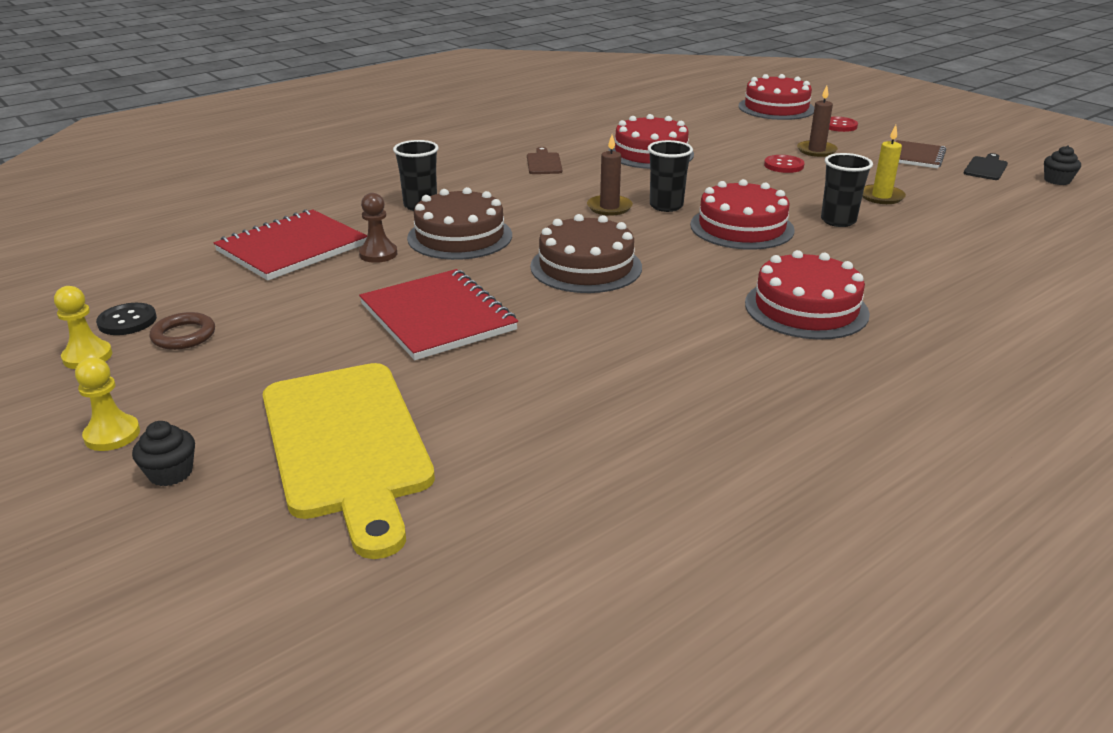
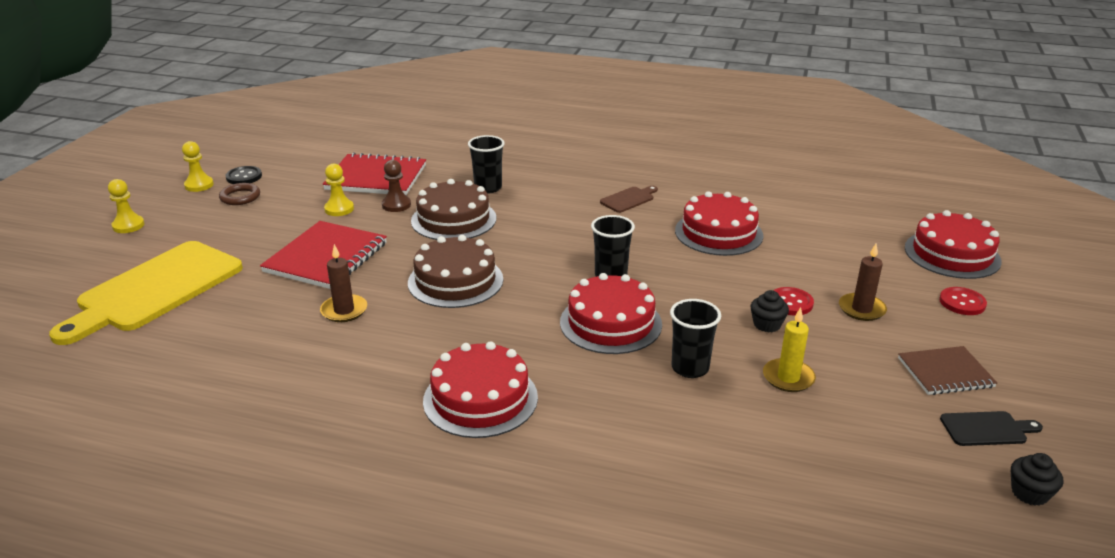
camera: 55 degrees right, 0 degrees up
(170, 473) = (102, 255): black cupcake -> black cupcake (767, 324)
(332, 284) = (339, 209): none -> yellow pawn
(609, 207) = (575, 254): brown candle -> brown candle (344, 310)

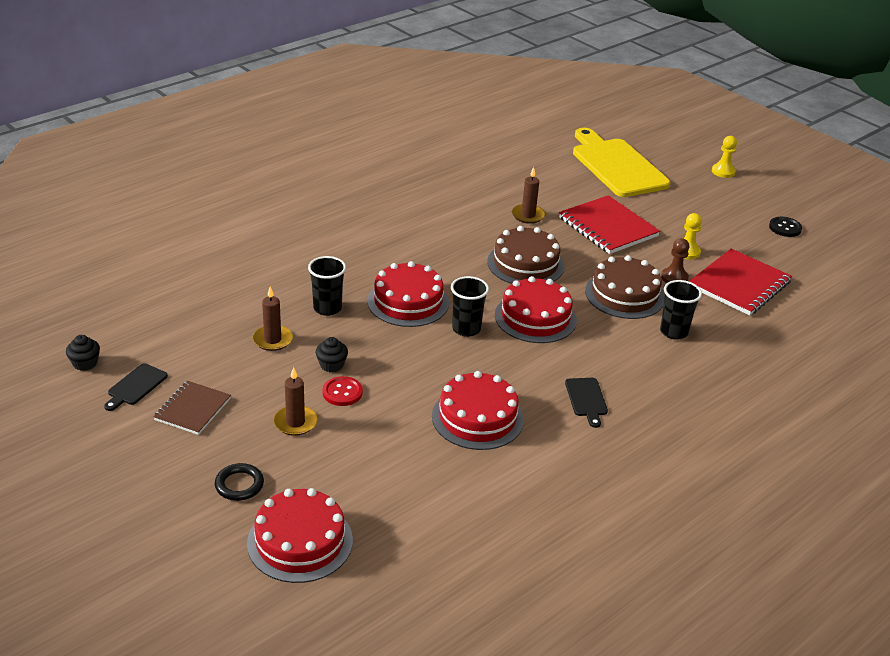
camera: 120 degrees right, 5 degrees up
(199, 185) = (780, 207): yellow pawn -> none
(240, 197) = (743, 218): brown ring -> none
(480, 399) = (386, 229): red cake -> red cake (535, 317)
(628, 199) = (586, 399): brown cutting board -> black cutting board
(788, 378) = (272, 340): yellow candle -> brown candle
(962, 302) = (239, 485): red button -> black ring

